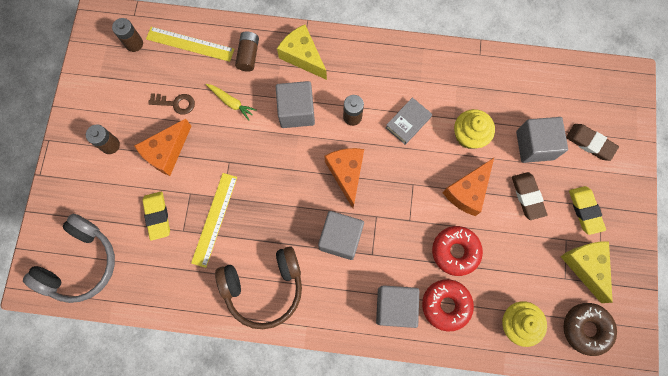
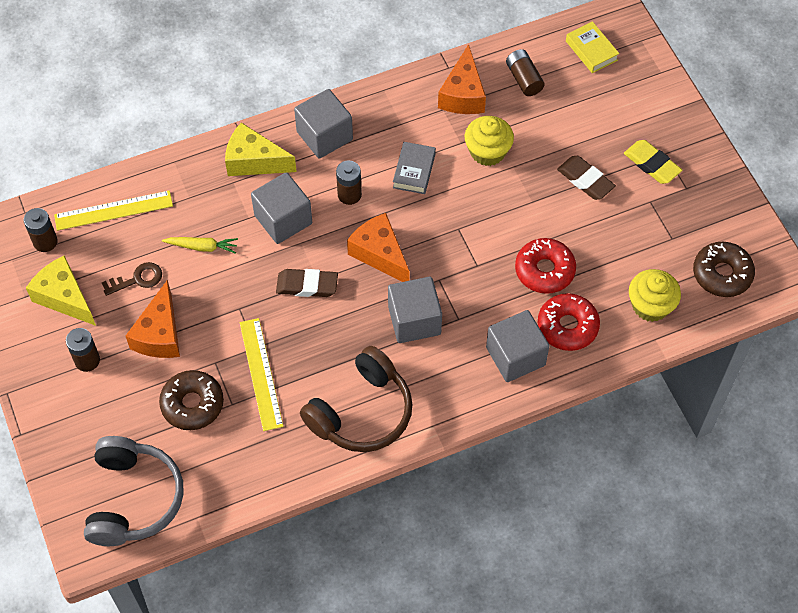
camera: 30 degrees left, 15 degrees down
(157, 216) = (192, 404): yellow eraser -> brown donut
(248, 55) = (190, 189): brown battery -> brown battery (524, 79)
(467, 191) = (520, 206): orange cheese -> orange cheese (463, 94)
(535, 145) = (562, 128): grey cube -> grey cube (324, 136)
(585, 266) = (685, 216): yellow cheese -> yellow cheese (64, 297)
(590, 143) = (616, 98): brown eraser -> brown eraser (307, 285)
(593, 95) = (591, 50): none -> yellow book

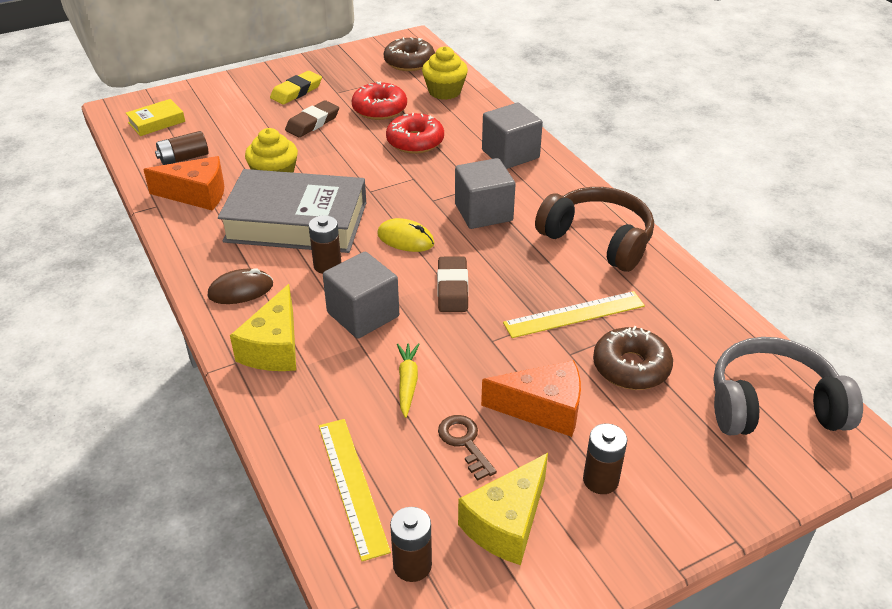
camera: 95 degrees left, 20 degrees down
(324, 136) = (240, 290): grey cube -> brown mouse
(379, 254) = (405, 239): orange cheese -> yellow mouse
(414, 171) = (296, 222): grey book -> grey book, size x2.30
(567, 326) = (473, 129): red donut -> red donut (379, 109)

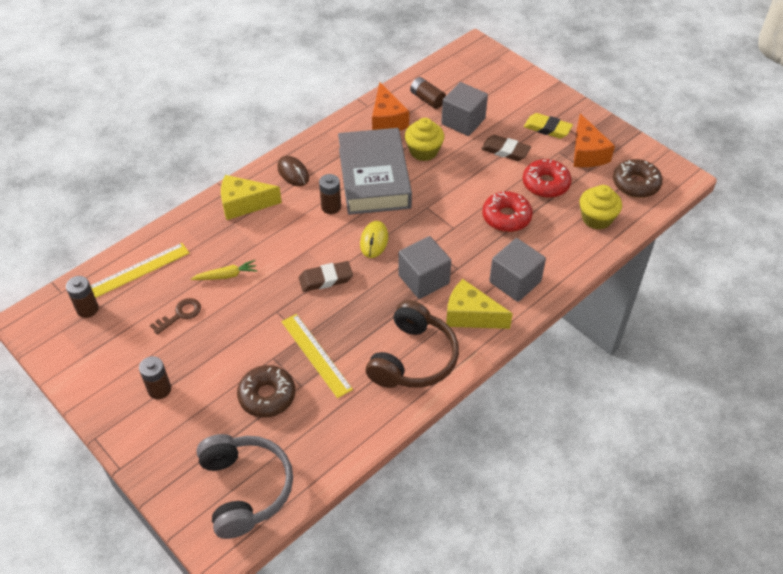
camera: 75 degrees right, 10 degrees up
(156, 122) = (467, 70): yellow book -> none
(363, 314) = (285, 238): grey cube -> grey cube (463, 121)
(506, 523) = (120, 346): yellow cheese -> yellow cheese (470, 315)
(543, 409) = (216, 350): orange cheese -> orange cheese (587, 153)

